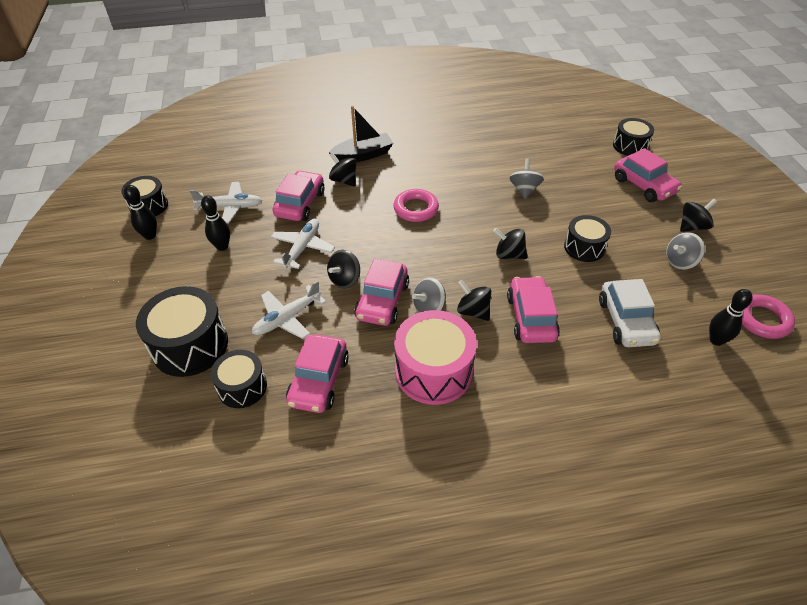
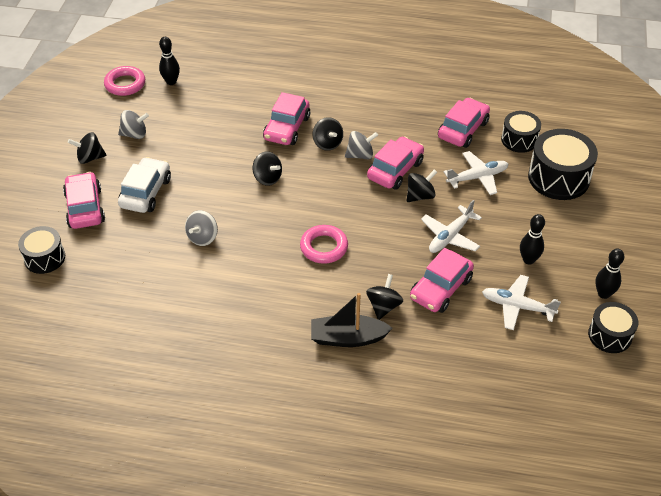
camera: 160 degrees left, 0 degrees up
(344, 180) = (383, 306): black spinning top -> black spinning top turned 135 degrees counterclockwise
(433, 371) = (379, 115): pink drum -> none
(584, 247) = (199, 166): black drum -> none
(626, 321) = (220, 108): white car -> white car (146, 192)

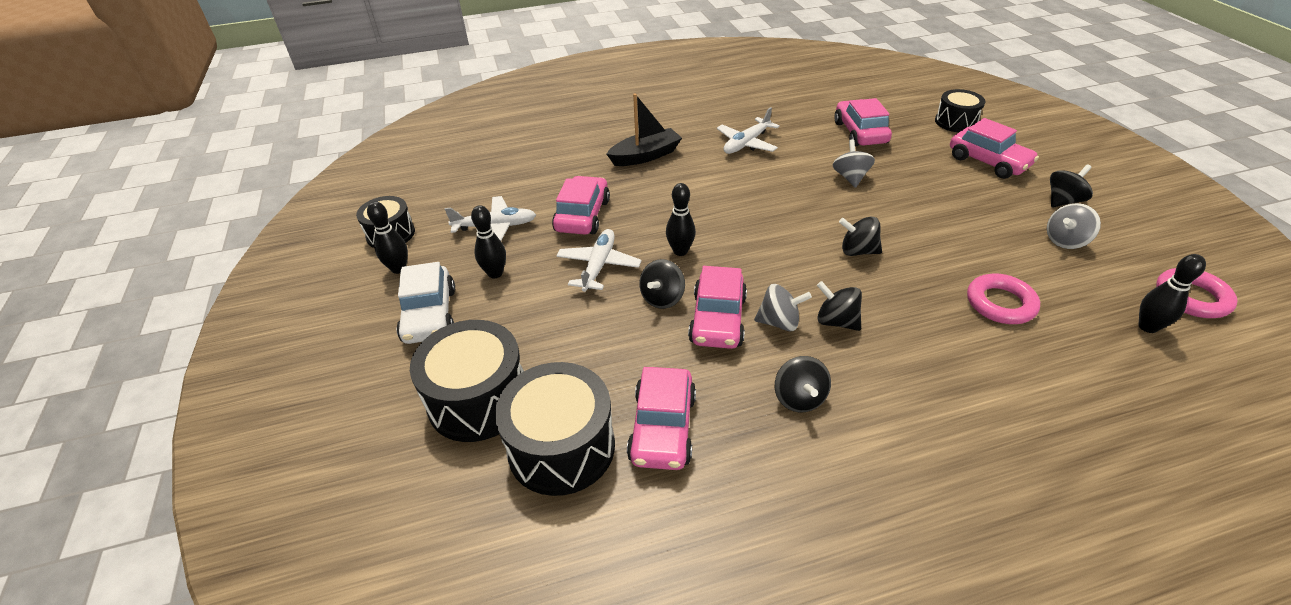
camera: 155 degrees right, 5 degrees down
(146, 192) = (957, 192): white car -> white car (430, 315)
(287, 128) = (911, 322): pink car -> pink car (860, 133)
(324, 247) = (727, 209): pink ring -> pink ring (1000, 303)
(360, 155) = (779, 322): grey spinning top -> grey spinning top turned 135 degrees counterclockwise
(383, 306) = (630, 185): black spinning top -> black spinning top (799, 398)
(385, 225) = (680, 251): none -> black bowling pin
(477, 177) = (600, 352): white plane -> white plane (746, 143)
(519, 140) = (561, 447): black drum -> black drum, size x1.63

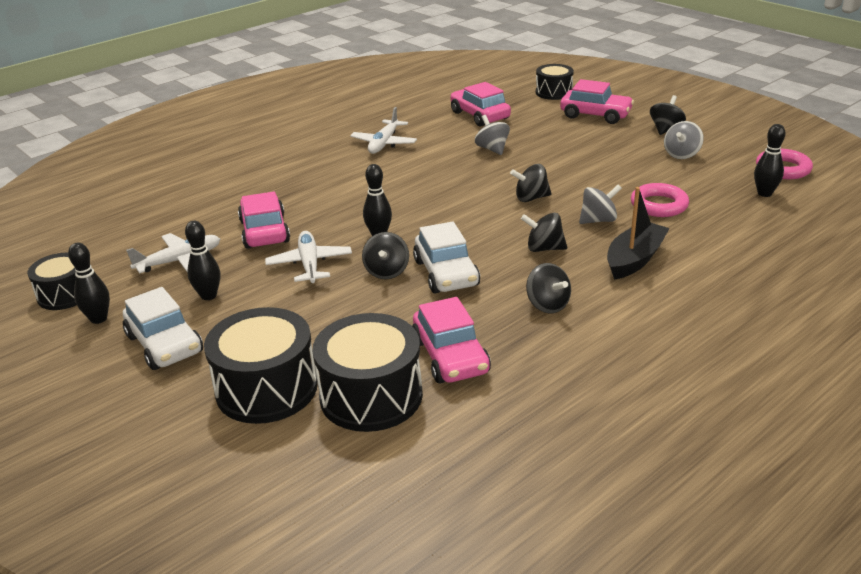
camera: 25 degrees left, 10 degrees down
(645, 156) = (293, 173): black boat -> black boat (634, 259)
(717, 319) = (446, 273): pink car -> white car
(779, 322) = (499, 261): grey spinning top -> grey spinning top (598, 220)

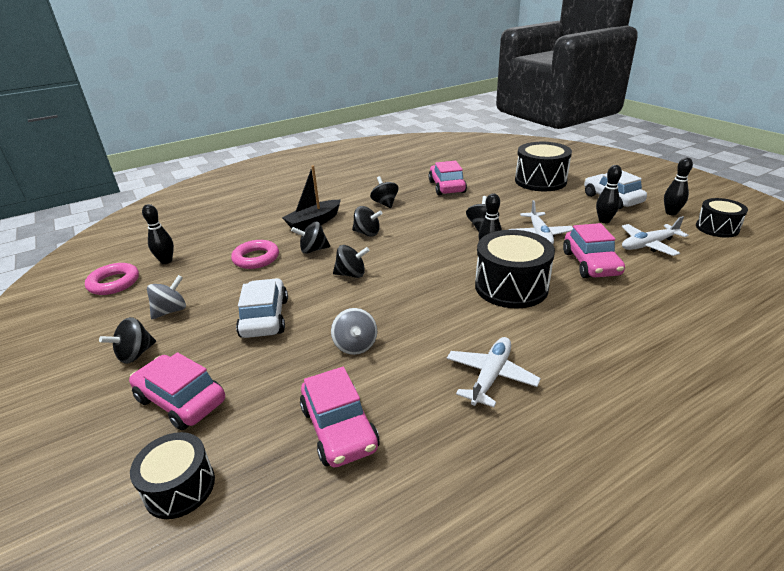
camera: 170 degrees left, 0 degrees up
(371, 395) = (487, 177): black drum -> black drum (511, 287)
(446, 273) = (440, 223): white car -> white car (265, 317)
(598, 220) = (313, 250): grey spinning top -> black spinning top

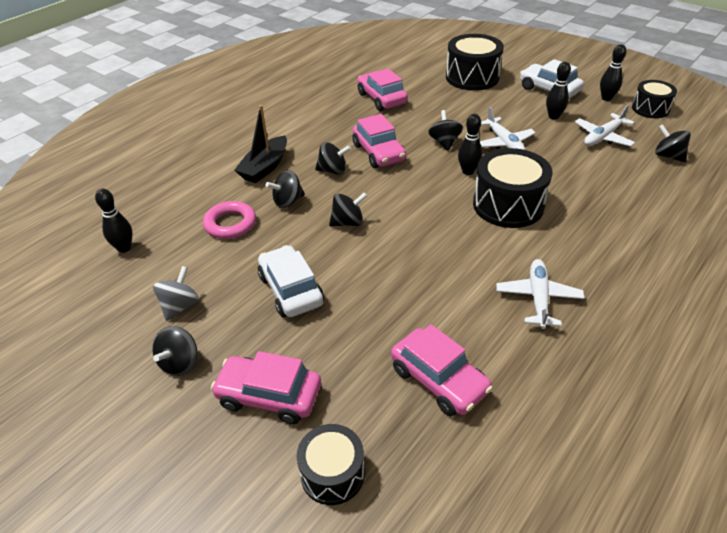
camera: 20 degrees left, 10 degrees up
(114, 283) = (81, 288): pink ring -> none
(355, 345) = (402, 298): grey spinning top -> none
(385, 203) = (328, 130): black spinning top -> black spinning top (668, 156)
(590, 263) = (564, 166): pink car -> pink car (379, 153)

